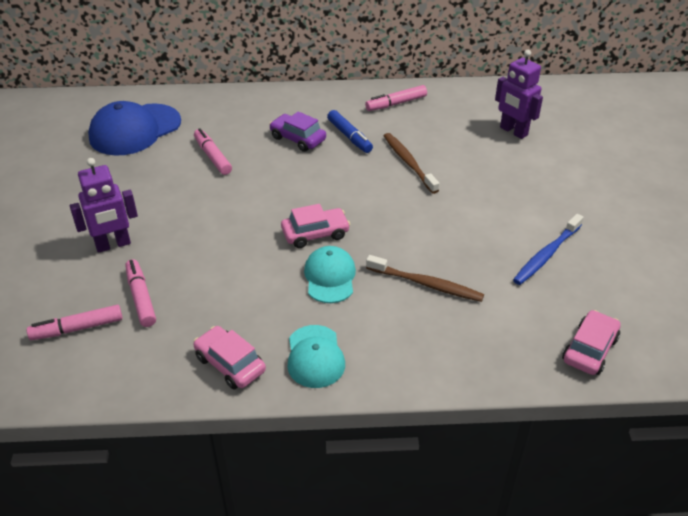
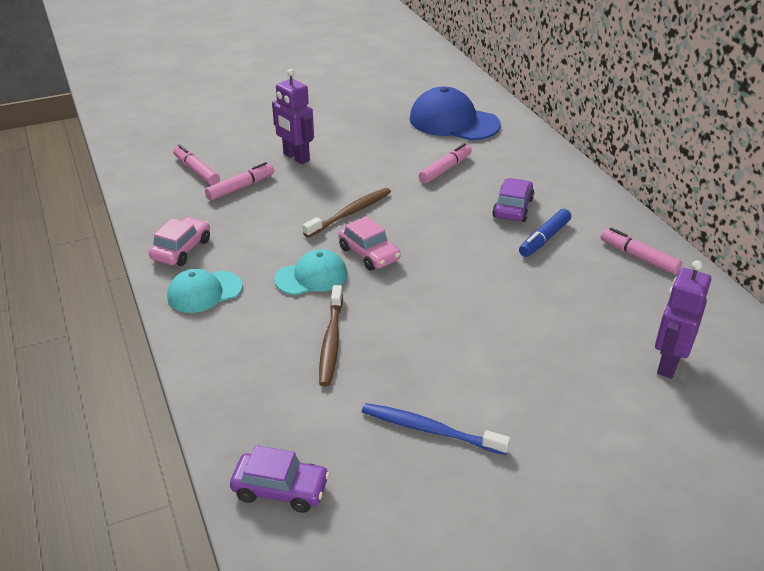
camera: 70 degrees right, 5 degrees down
(408, 162) = (530, 289): brown toothbrush -> brown toothbrush (350, 213)
(589, 349) = (280, 489): pink car -> purple car

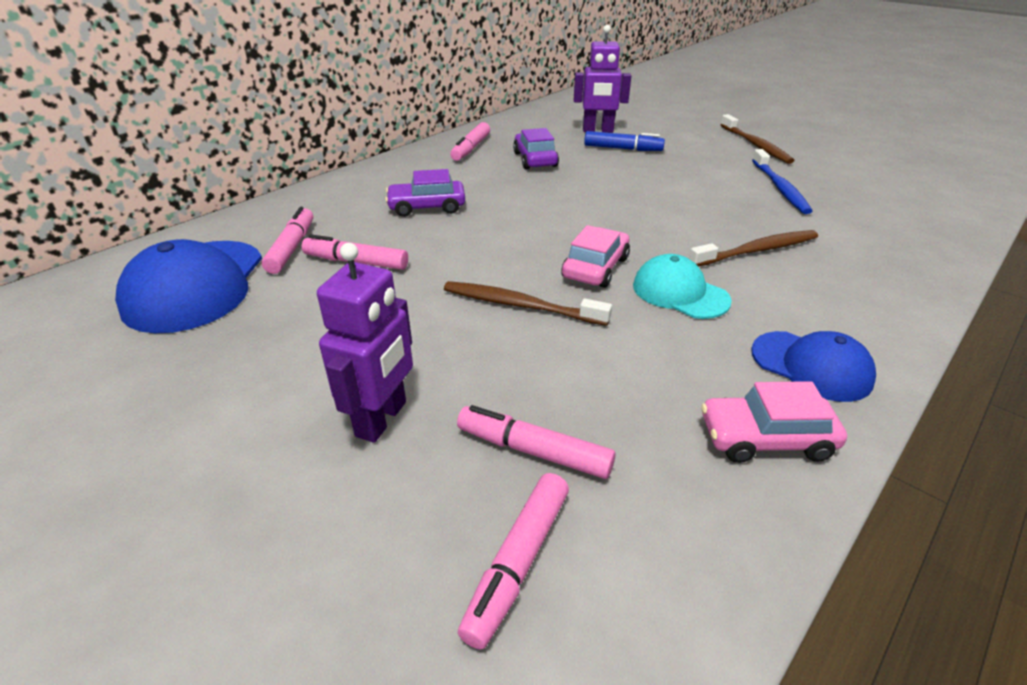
camera: 115 degrees left, 0 degrees up
(204, 292) = (811, 366): turquoise cap -> blue cap
(280, 489) = (929, 226): purple car -> purple car (535, 159)
(480, 151) = (292, 248): none -> pink marker
(544, 239) = (475, 185): blue marker -> blue marker (623, 149)
(562, 488) = (755, 145): none -> brown toothbrush

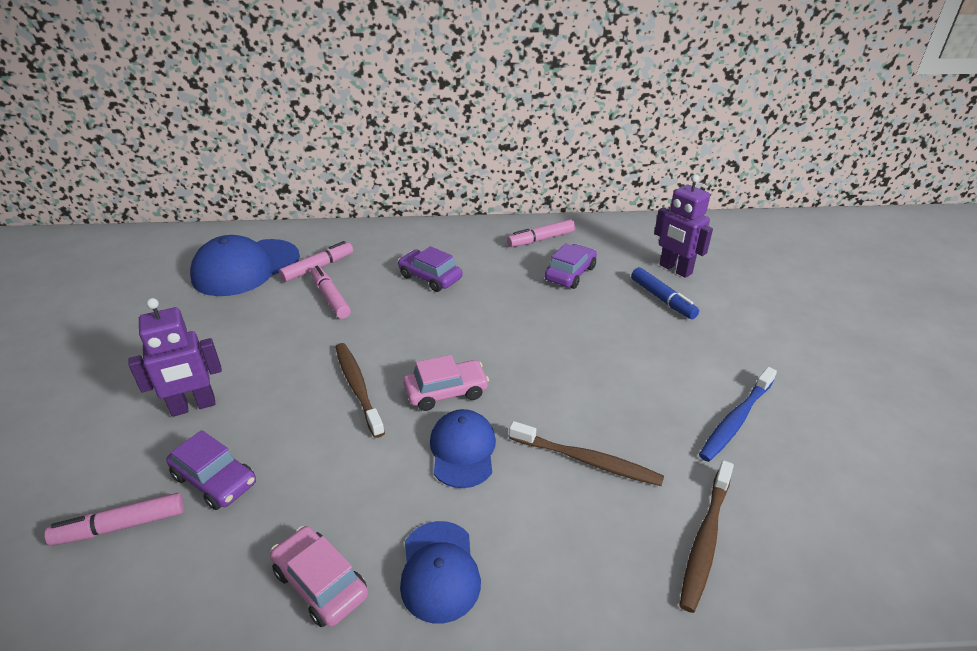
camera: 45 degrees right, 0 degrees up
(533, 451) = (215, 480): pink marker -> purple car
(680, 293) = (462, 450): turquoise cap -> blue cap
(755, 145) = (809, 362): brown toothbrush -> brown toothbrush (705, 540)

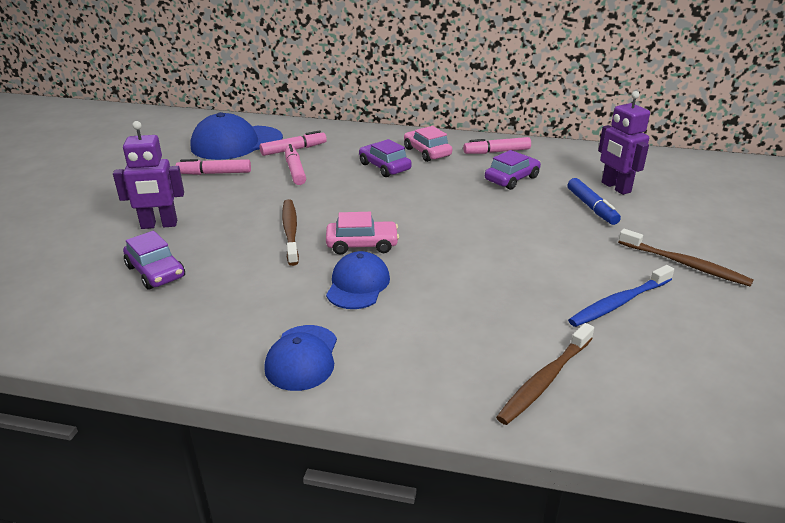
camera: 15 degrees right, 5 degrees down
(121, 526) = (78, 288): pink marker -> pink marker (214, 173)
(320, 583) = (206, 348): pink car -> pink car (427, 152)
(587, 460) = (463, 309): brown toothbrush -> brown toothbrush (685, 264)

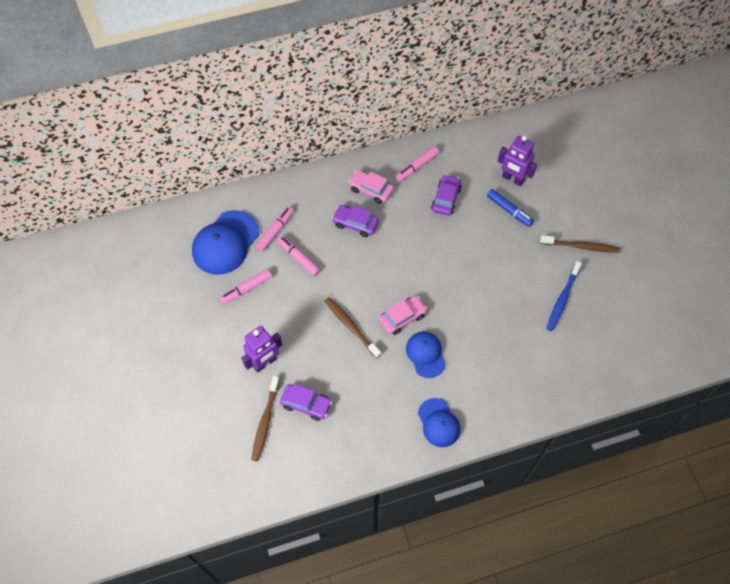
camera: 30 degrees left, 30 degrees up
(544, 380) = (555, 376): brown toothbrush -> brown toothbrush (265, 421)

